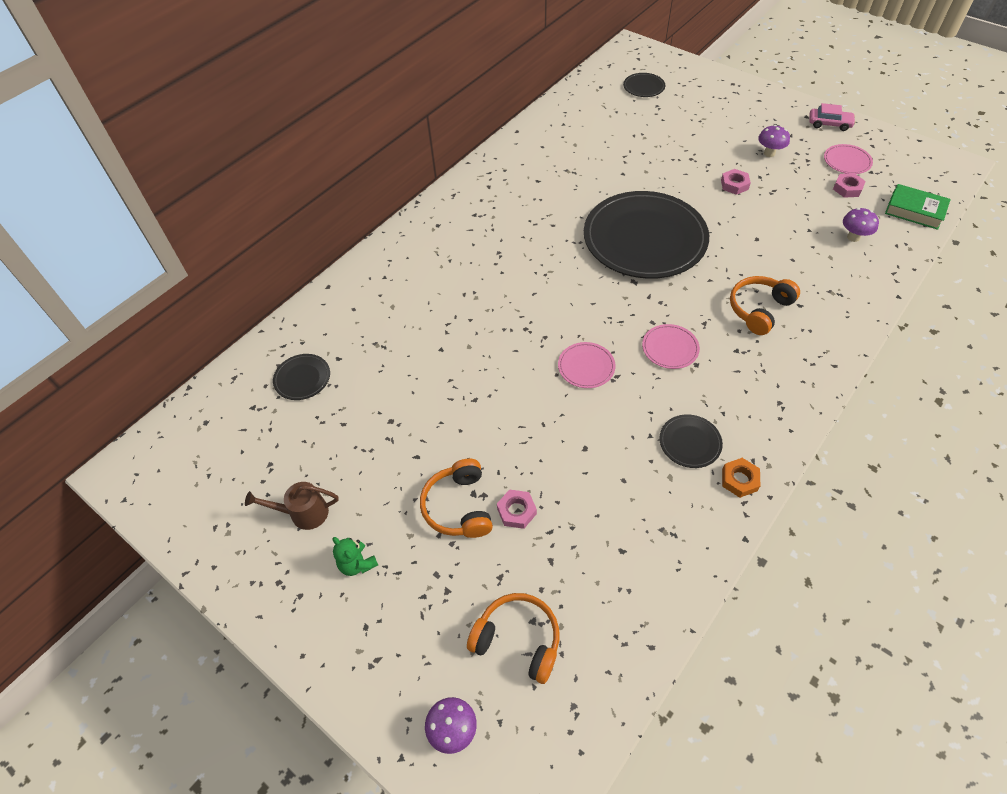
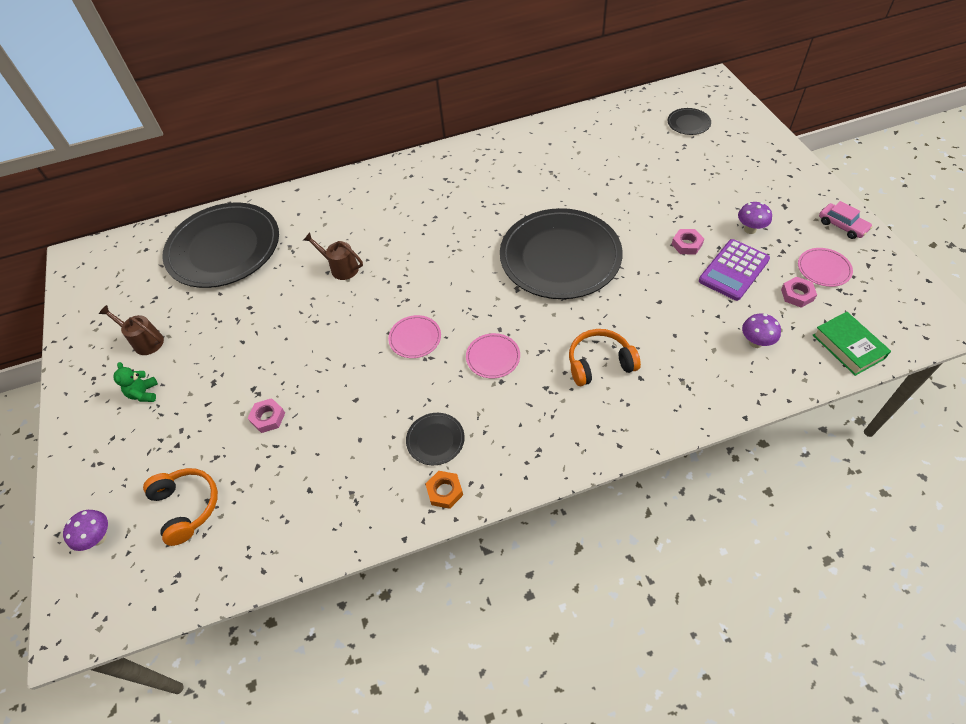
camera: 35 degrees right, 0 degrees up
(302, 378) = (224, 248): black plate -> black plate, size x2.46
(451, 339) = (340, 268): none -> brown watering can
(459, 506) = (236, 392): orange headphones -> none
(787, 190) = (734, 270): none -> purple calculator

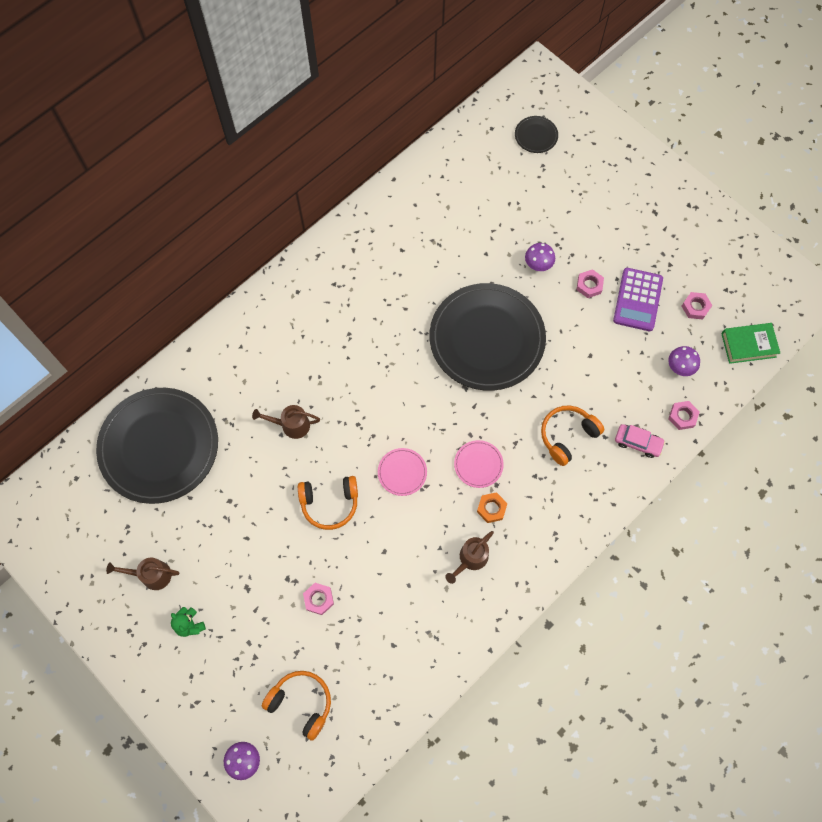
camera: 30 degrees left, 15 degrees up
(332, 340) = (329, 503): none -> orange headphones
(435, 440) = (470, 559): black plate -> brown watering can
(445, 491) = (500, 599): orange nut -> orange nut (491, 508)
(739, 388) = (682, 416): none -> pink nut
(750, 229) = (635, 250): purple mushroom -> purple mushroom (538, 265)
(823, 269) = (707, 272): pink plate -> none
(842, 226) = (708, 219): pink car -> pink car (638, 442)
(848, 347) = (748, 345): green book -> green book turned 45 degrees counterclockwise

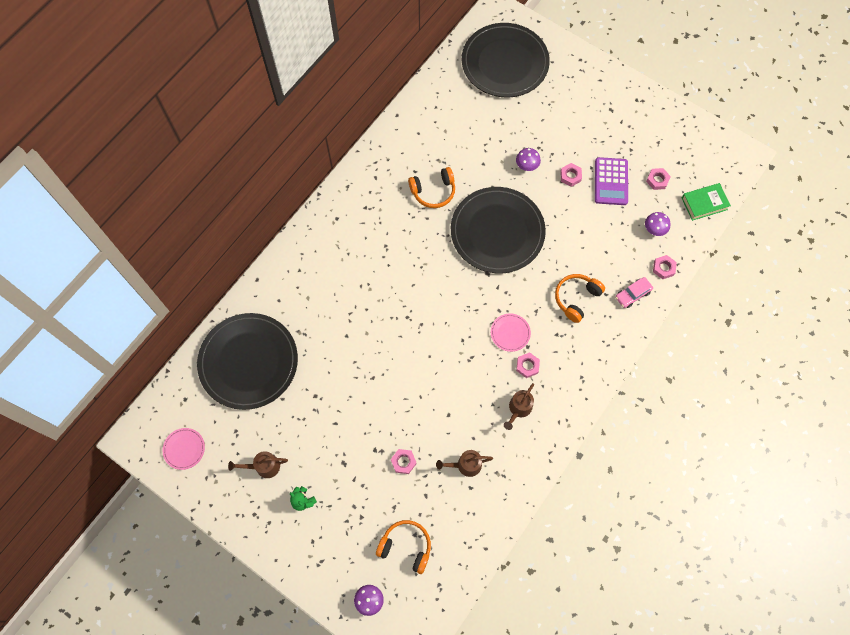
camera: 10 degrees left, 0 degrees up
(291, 425) = (353, 327): brown watering can -> brown watering can (465, 465)
(329, 503) = (397, 384): orange headphones -> orange headphones (433, 191)
(402, 472) = (450, 349): pink plate -> pink plate (184, 449)
(491, 508) = (527, 366): orange nut -> pink nut
(536, 136) = (505, 63): black plate -> black plate, size x2.46
(638, 442) = (632, 294): pink car -> pink car turned 135 degrees clockwise

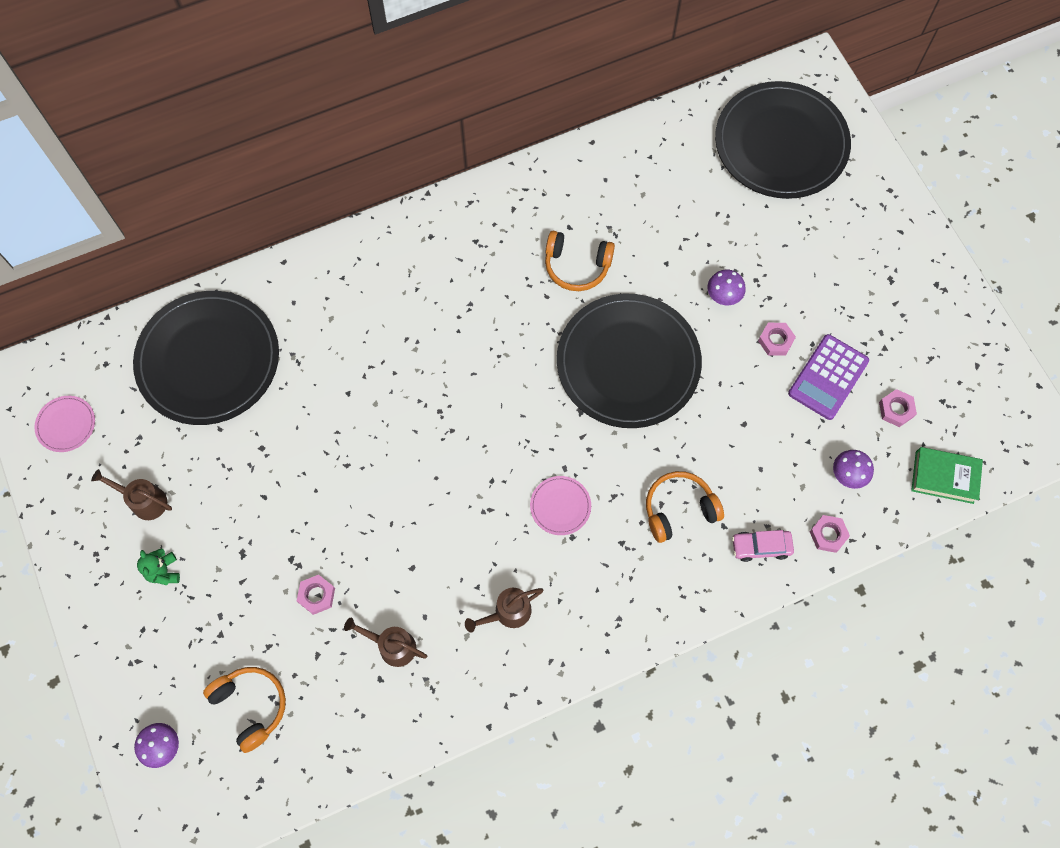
camera: 30 degrees right, 0 degrees up
(527, 366) = (555, 563): pink nut -> none

